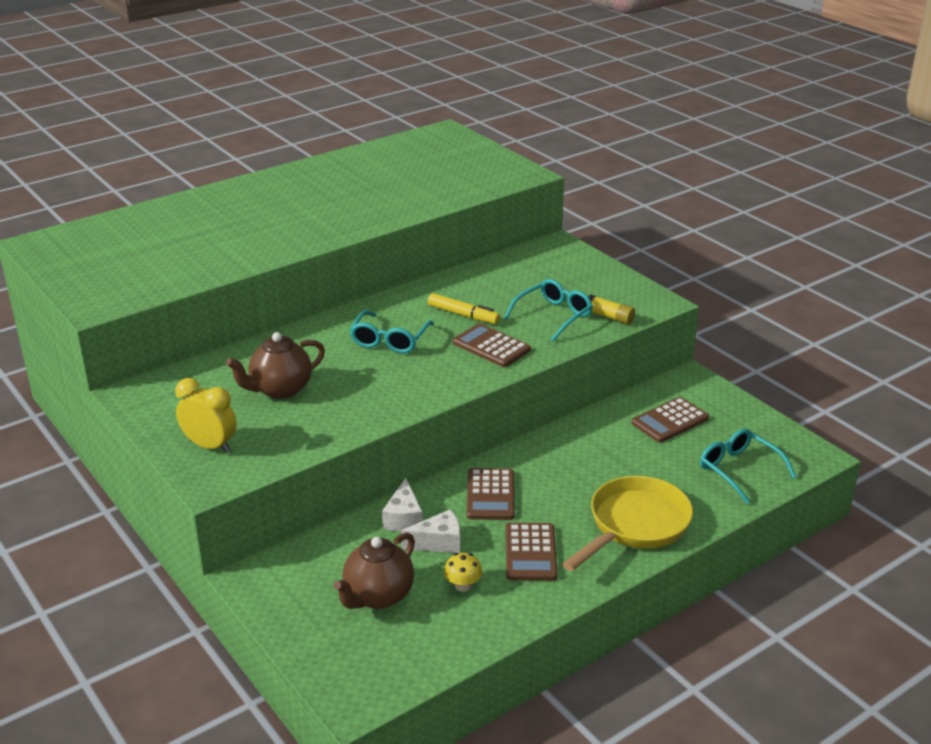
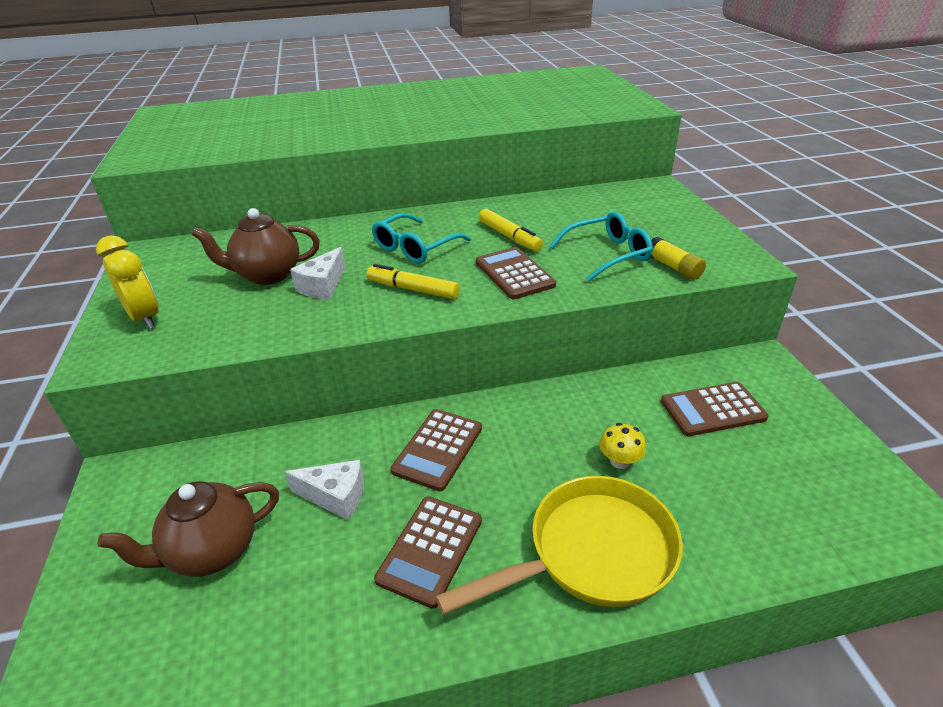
camera: 25 degrees right, 5 degrees up
(403, 518) = (324, 451): white cheese -> white cheese (323, 286)
(419, 375) = (413, 289): none -> yellow marker
(463, 585) = (316, 572): yellow mushroom -> yellow mushroom (620, 461)
(739, 470) = (784, 509): turquoise glasses -> none

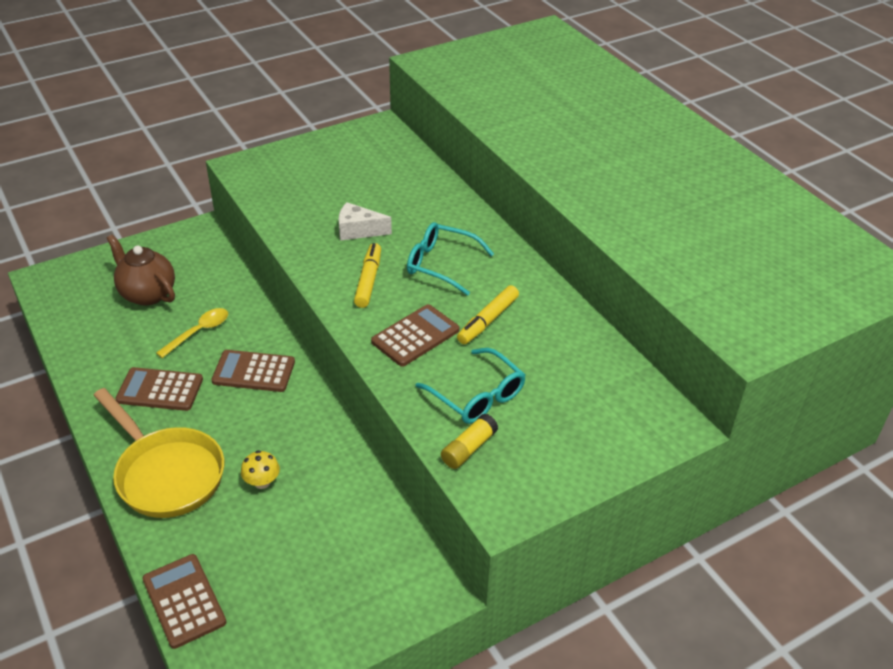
camera: 70 degrees right, 5 degrees up
(145, 318) = (291, 164): yellow clock -> none
(267, 275) = (365, 197): brown teapot -> none
(335, 496) = (198, 332): white cheese -> yellow spoon
(712, 409) = (344, 545): brown calculator -> brown calculator (184, 601)

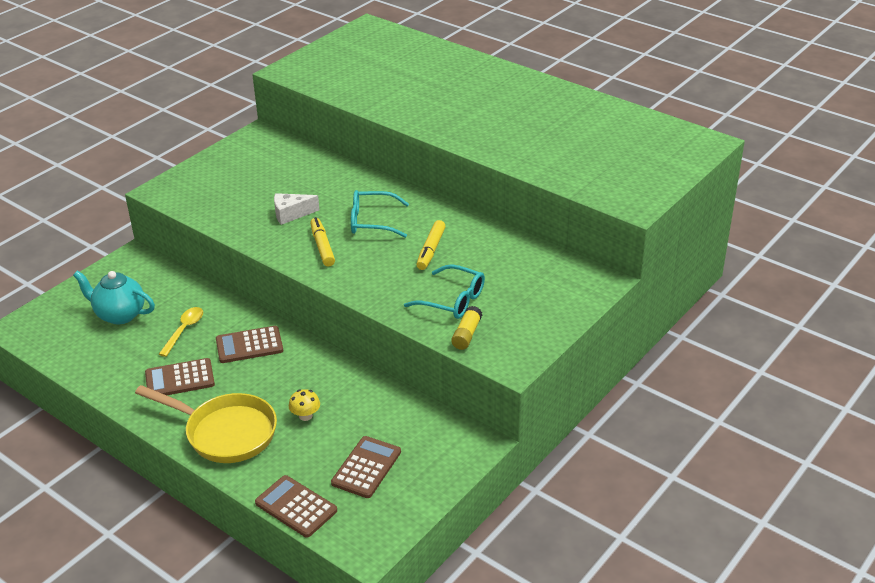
camera: 20 degrees left, 5 degrees down
(147, 294) = (120, 315): brown teapot -> turquoise teapot
(415, 336) = (383, 274): brown calculator -> brown calculator (366, 467)

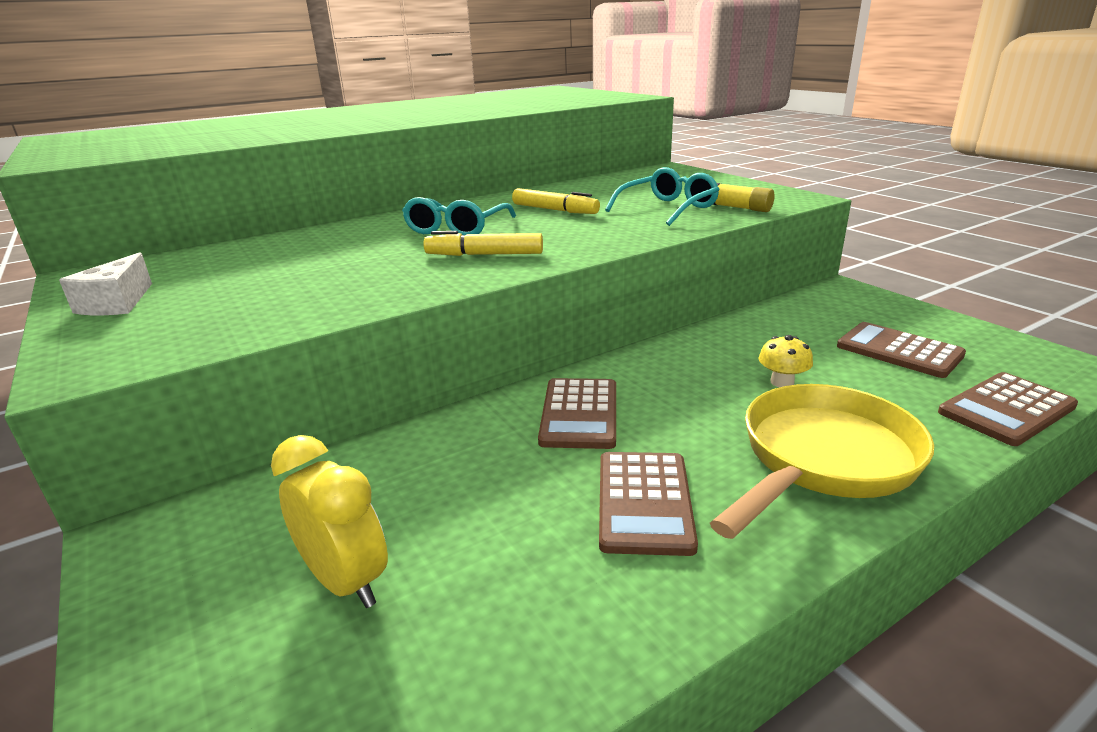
camera: 70 degrees left, 10 degrees down
(120, 315) = (346, 581): turquoise teapot -> yellow clock
(184, 330) = (485, 483): yellow spoon -> none
(291, 214) = (369, 267): white cheese -> white cheese (117, 303)

